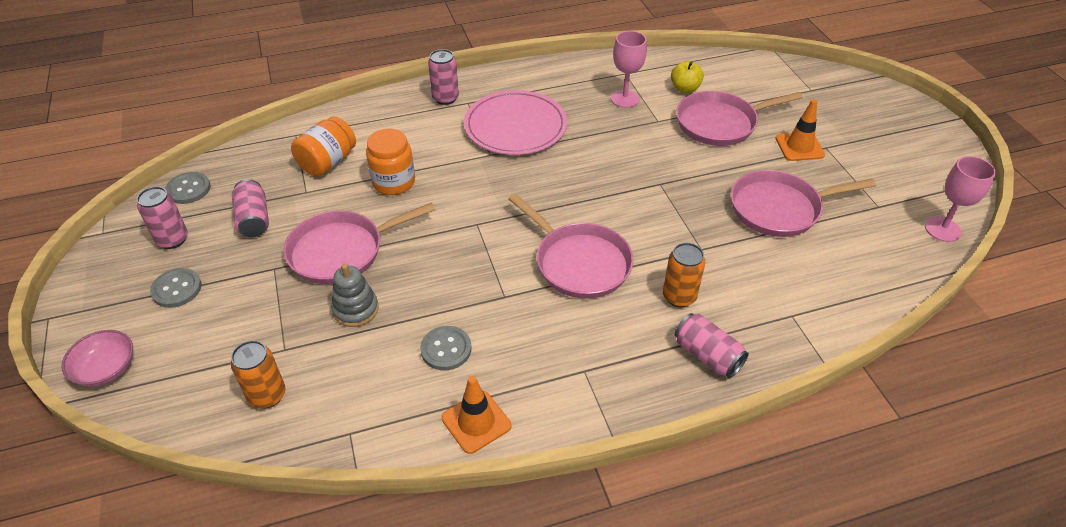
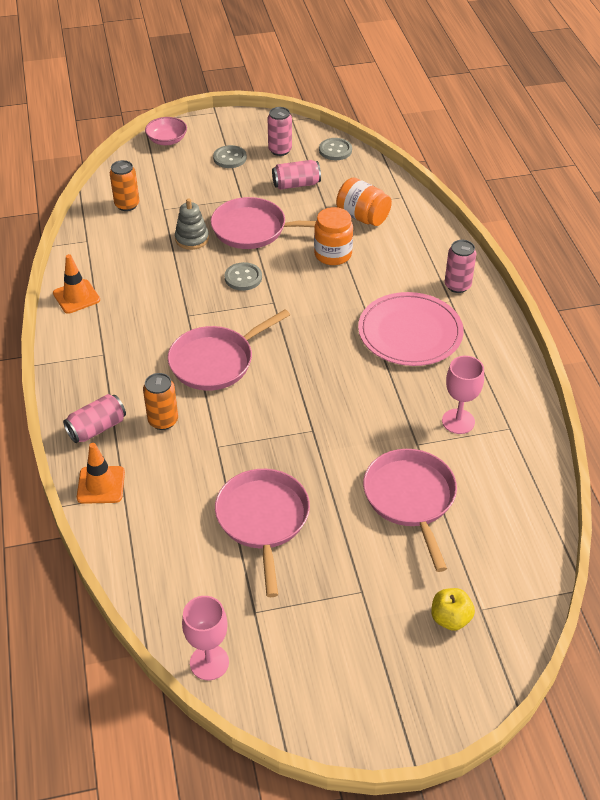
camera: 95 degrees right, 0 degrees up
(341, 251) = (253, 229): pink pan -> pink pan turned 60 degrees counterclockwise
(446, 349) = (143, 283): grey button -> grey button (243, 278)
(685, 89) = (479, 478): yellow apple -> yellow apple (450, 618)
(799, 147) = (364, 564): orange traffic cone -> orange traffic cone (101, 485)

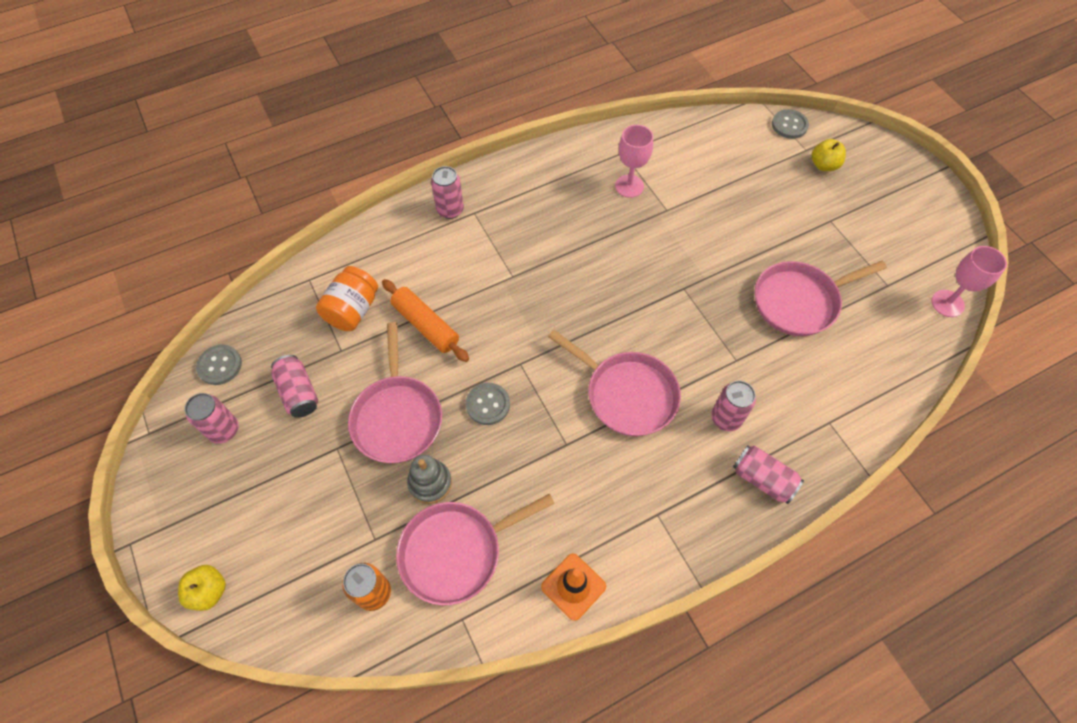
camera: 105 degrees left, 15 degrees up
(101, 485) = (828, 447): orange traffic cone -> none
(163, 421) = (726, 418): orange can -> pink can
(167, 140) = (209, 591): pink bowl -> yellow apple
(230, 158) = (248, 488): grey button -> grey button (789, 125)
(333, 254) = (426, 325): orange jar -> orange rolling pin
(410, 332) = (529, 237): pink plate -> none
(410, 498) = (727, 205): pink pan -> pink pan (456, 552)

